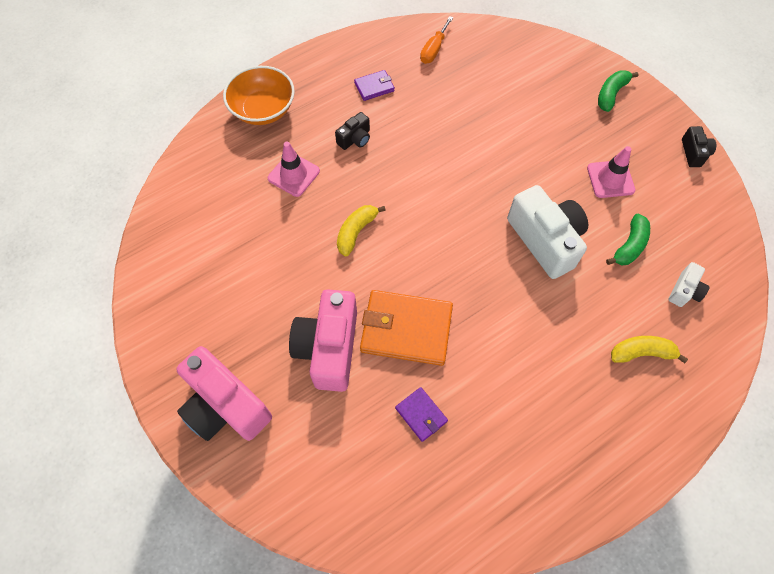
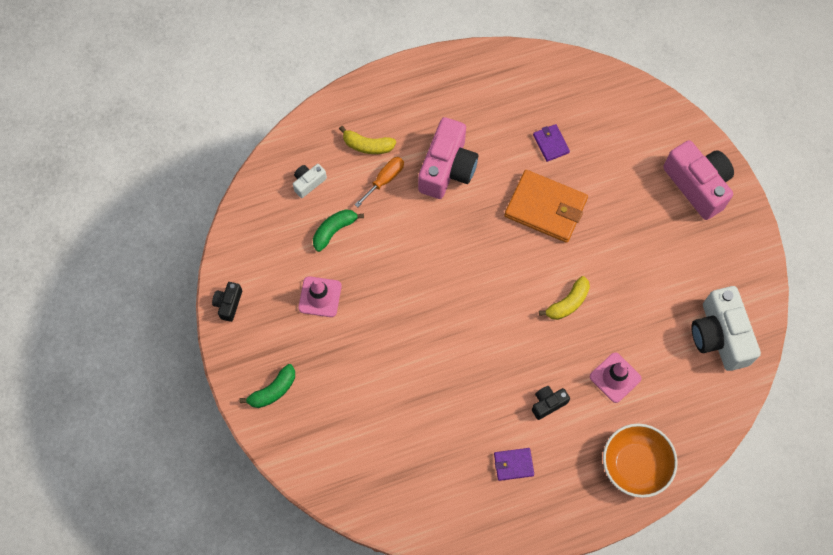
camera: 165 degrees left, 5 degrees up
(328, 348) = (611, 208): pink camera -> pink camera (447, 168)
(434, 49) = (435, 500): orange screwdriver -> orange screwdriver (384, 180)
(545, 240) = (404, 253): white camera -> white camera (719, 336)

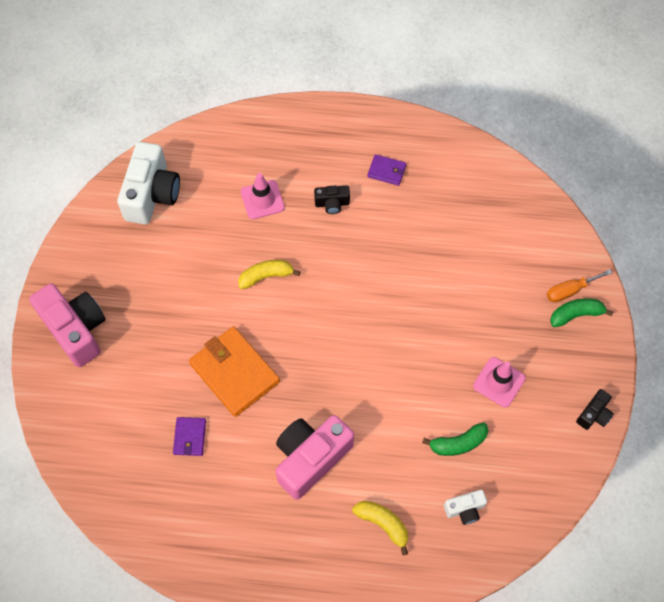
camera: 155 degrees left, 5 degrees down
(384, 180) = (382, 476): orange screwdriver -> orange screwdriver (570, 291)
(635, 465) = (286, 132): orange bowl -> none
(697, 185) = (76, 330): pink camera -> pink camera turned 150 degrees clockwise

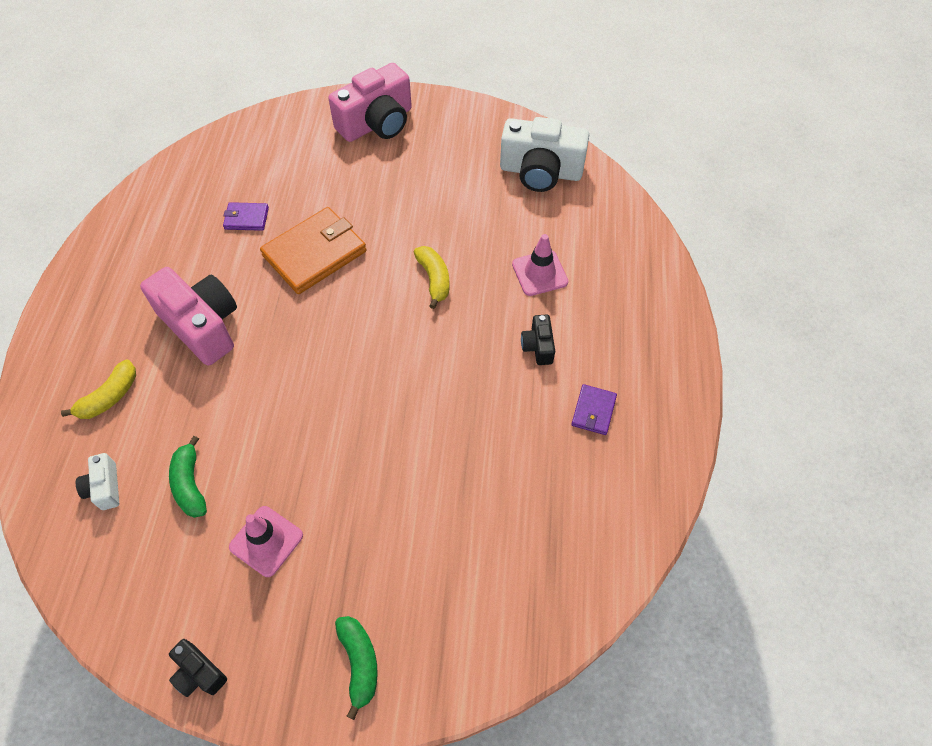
camera: 90 degrees right, 5 degrees down
(570, 291) = (400, 658): orange screwdriver -> none

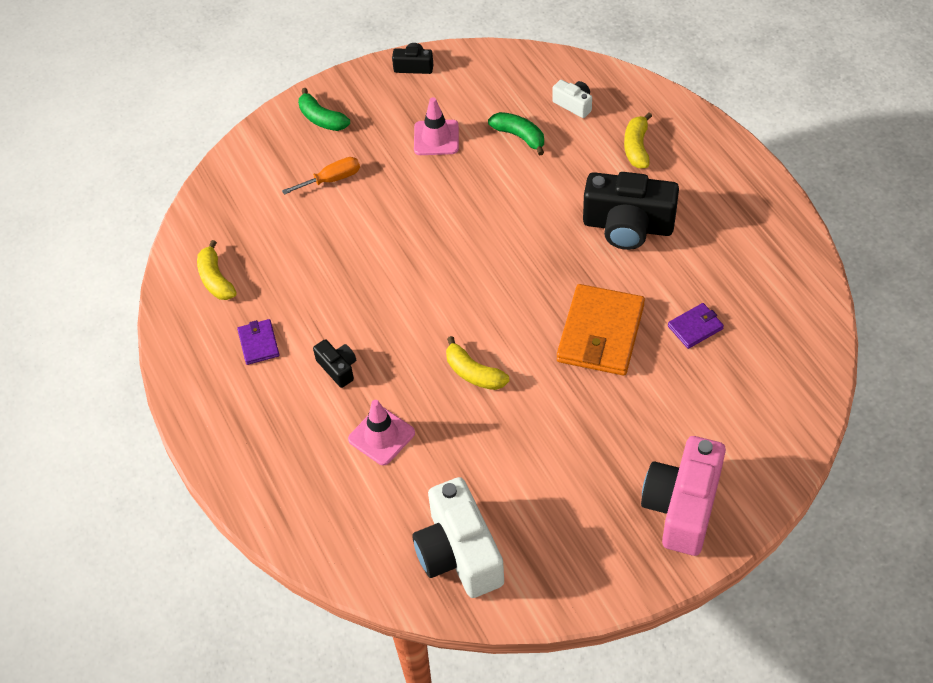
camera: 150 degrees right, 5 degrees down
(202, 325) = (628, 226): pink camera -> black camera
(409, 559) = (331, 179): none -> orange screwdriver
(540, 172) = (459, 553): white camera -> white camera turned 90 degrees counterclockwise
(599, 508) = (215, 279): none -> yellow banana

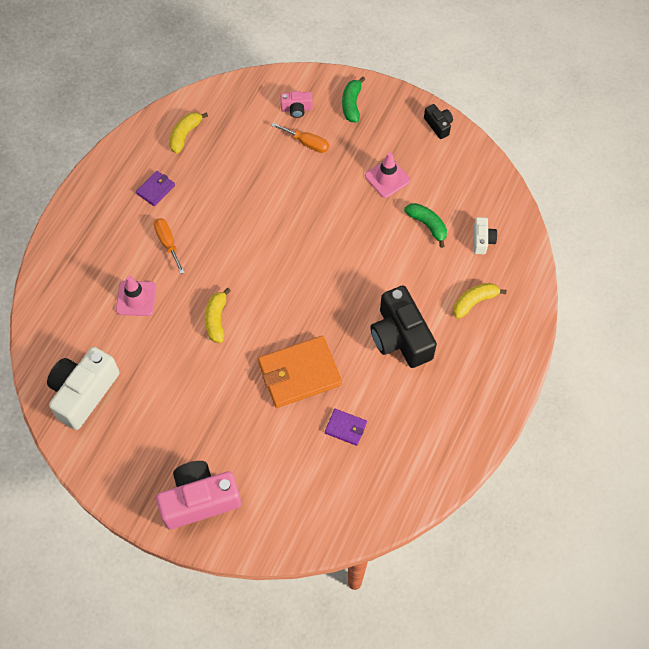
camera: 50 degrees right, 10 degrees up
(281, 166) = (296, 109): none -> pink camera
(338, 368) = (168, 243): black camera -> orange screwdriver
(519, 136) = (427, 225): green banana -> green banana turned 45 degrees counterclockwise

